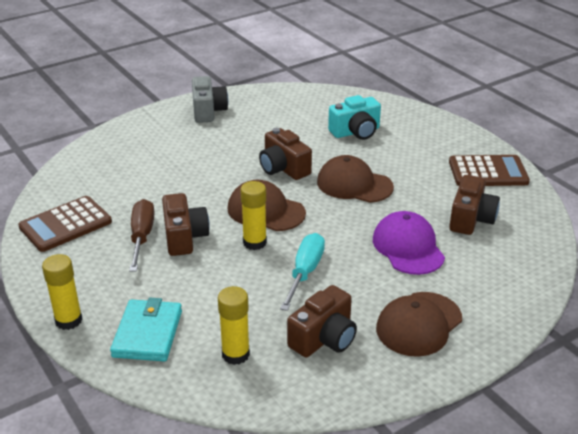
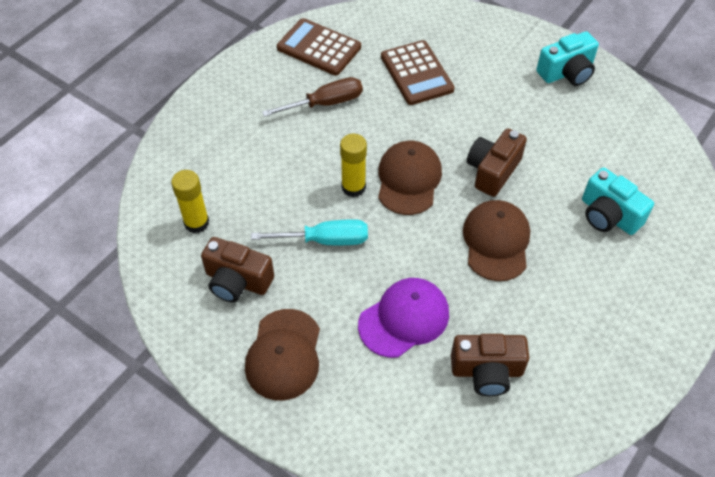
camera: 70 degrees right, 20 degrees up
(68, 320) = (200, 101): yellow glue stick -> none
(147, 333) = (202, 156): turquoise wallet -> none
(184, 237) = (338, 133): brown camera -> none
(208, 111) = (566, 72): grey camera -> turquoise camera
(419, 324) = (284, 354): brown cap -> brown cap turned 105 degrees counterclockwise
(488, 172) = (600, 374): brown calculator -> brown calculator (416, 73)

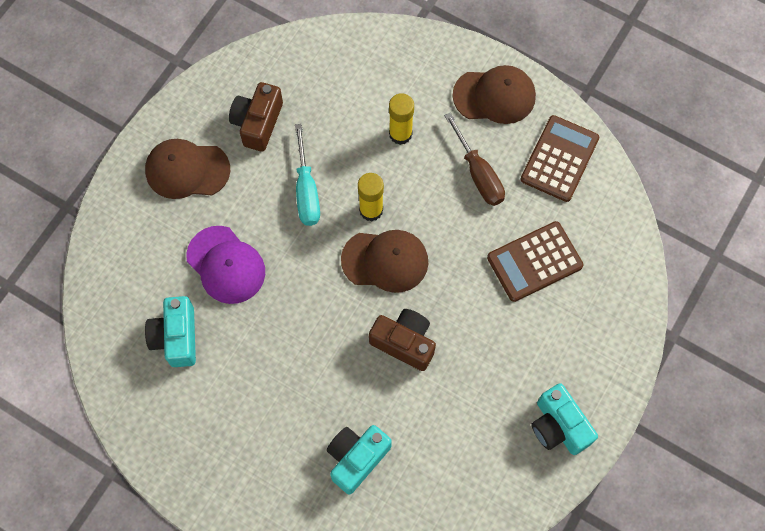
camera: 85 degrees right, 15 degrees up
(196, 223) = (318, 80): yellow glue stick -> yellow glue stick (400, 134)
(487, 371) = (176, 337): brown camera -> turquoise camera
(496, 242) = (315, 346): brown cap -> brown cap (494, 96)

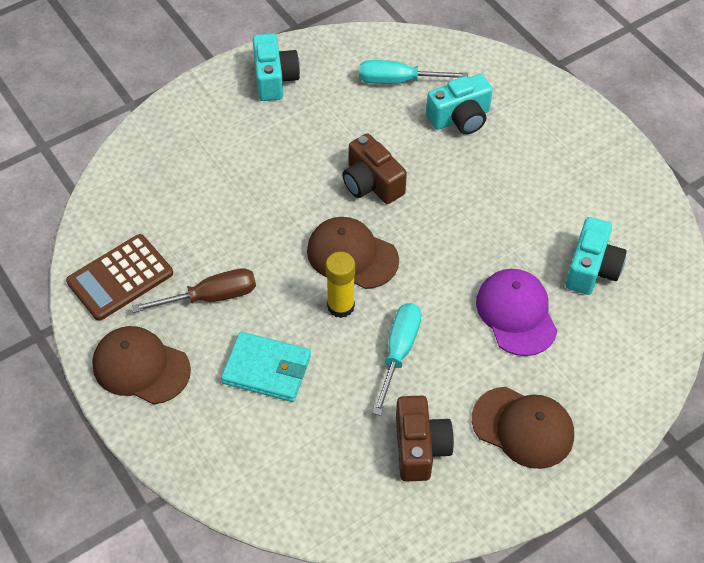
camera: 155 degrees left, 15 degrees down
(258, 123) = (420, 447): brown camera -> brown camera turned 45 degrees counterclockwise
(400, 134) = (267, 369): yellow glue stick -> turquoise wallet
(437, 480) = (399, 81): none -> turquoise screwdriver
(478, 173) = (210, 297): brown screwdriver -> brown screwdriver turned 75 degrees clockwise
(534, 262) = (210, 200): brown calculator -> none

